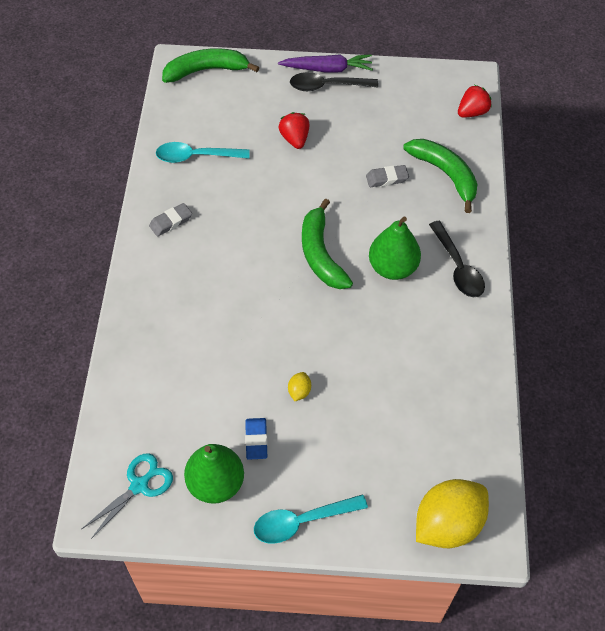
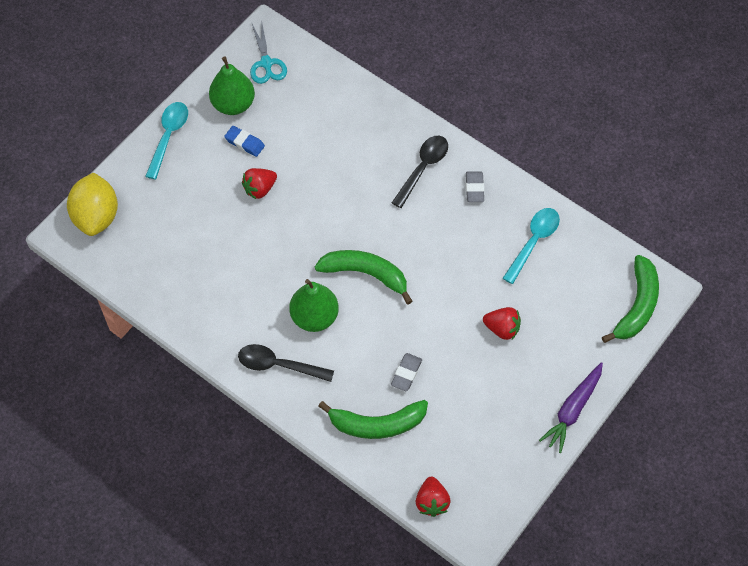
camera: 125 degrees right, 5 degrees up
(299, 391) = (260, 189): yellow lemon -> red strawberry
(327, 86) = (550, 395): black spoon -> black spoon (423, 168)

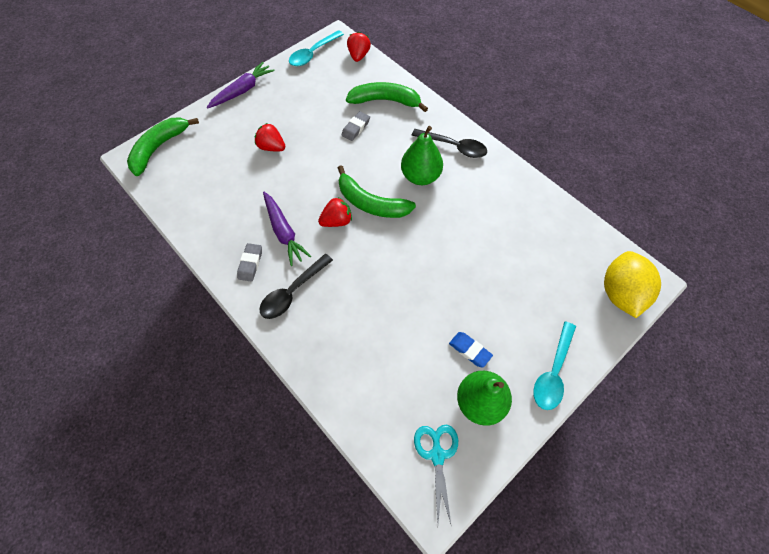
camera: 170 degrees left, 0 degrees up
(260, 189) = (457, 296): red strawberry -> red strawberry (337, 221)
(452, 226) = (284, 232): none -> purple carrot
(533, 242) = (217, 208): turquoise spoon -> turquoise spoon (313, 54)

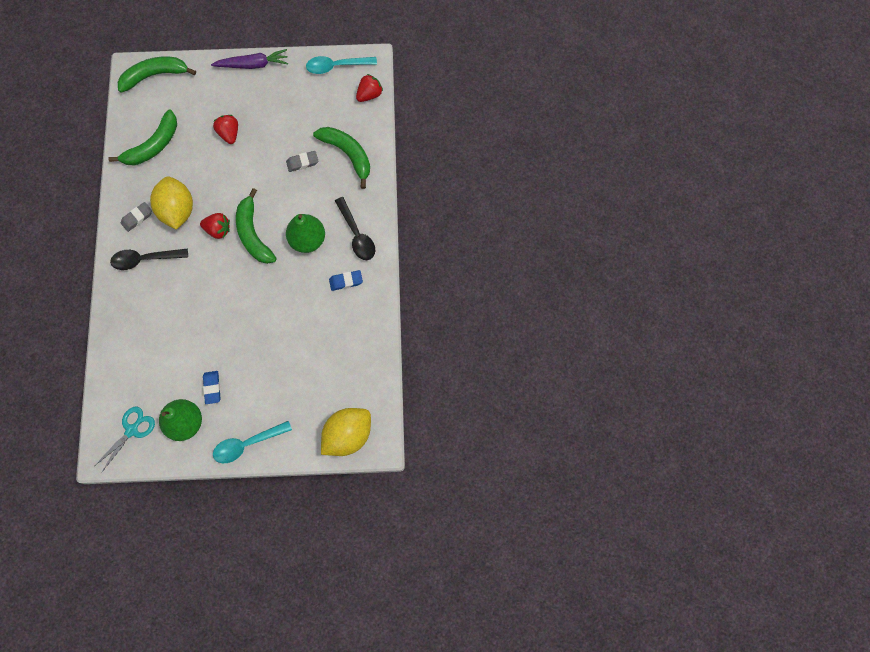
camera: 40 degrees right, 10 degrees up
(209, 198) = (153, 145): none -> green banana
(284, 232) = (177, 210): purple carrot -> yellow lemon
(483, 183) = (346, 281): none -> blue eraser

